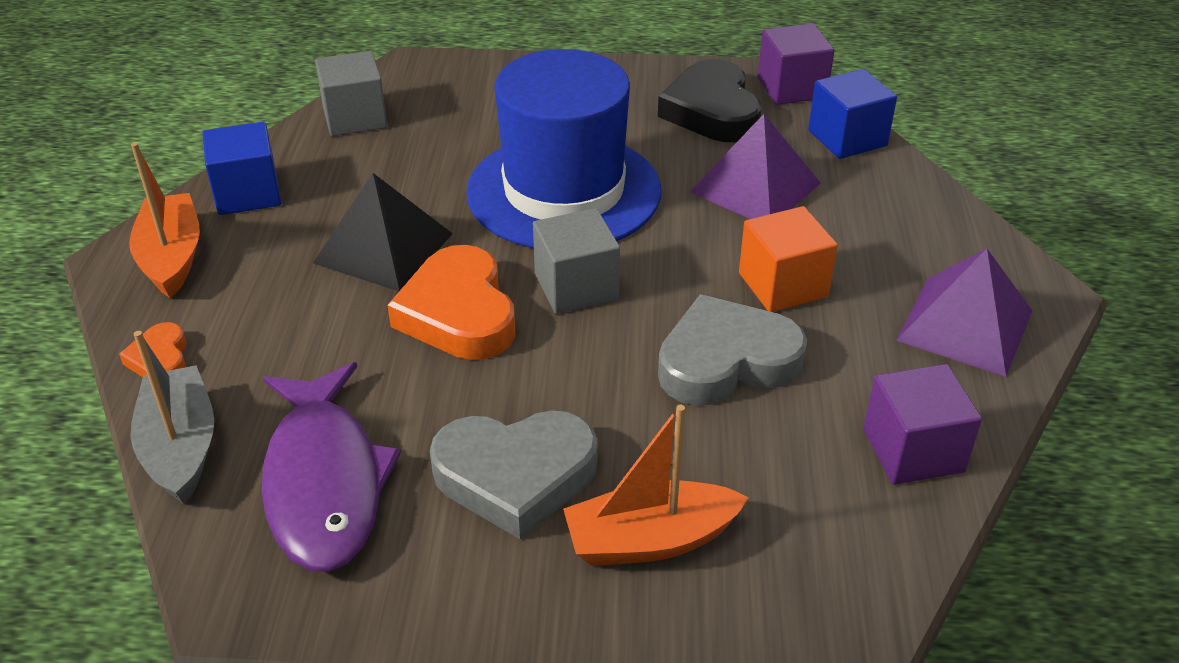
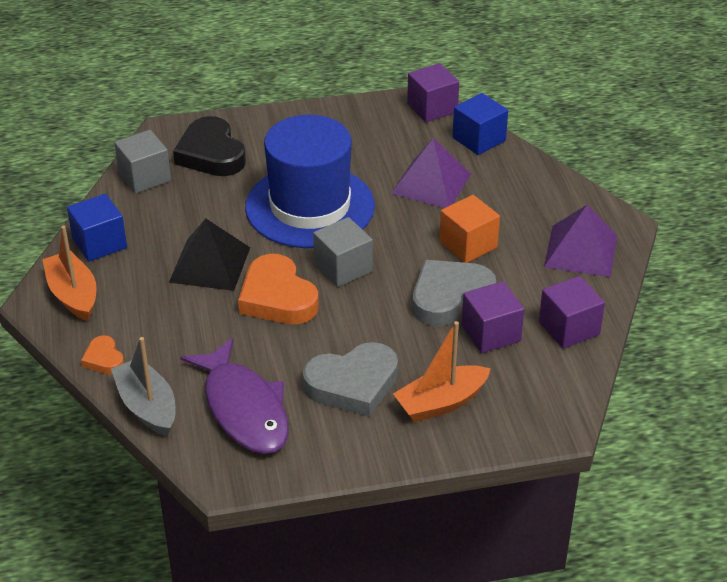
camera: 15 degrees left, 0 degrees up
(712, 111) = (385, 133): black heart -> black heart (211, 154)
(775, 433) = (491, 333): none -> purple cube

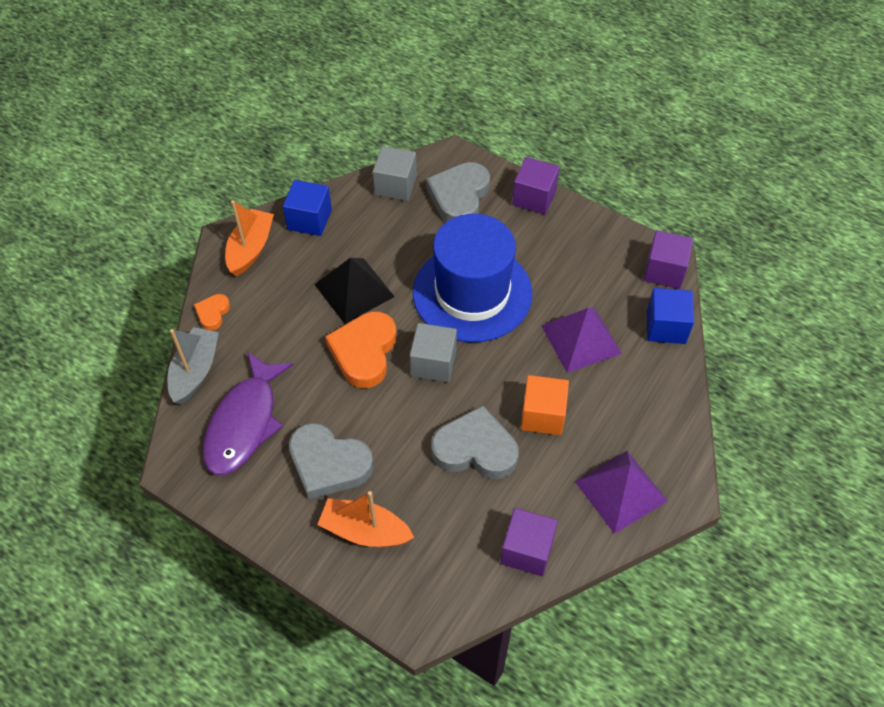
camera: 45 degrees right, 15 degrees up
(211, 154) = (459, 197): black heart -> grey heart
(491, 333) = (466, 504): purple cube -> purple cube (534, 197)

